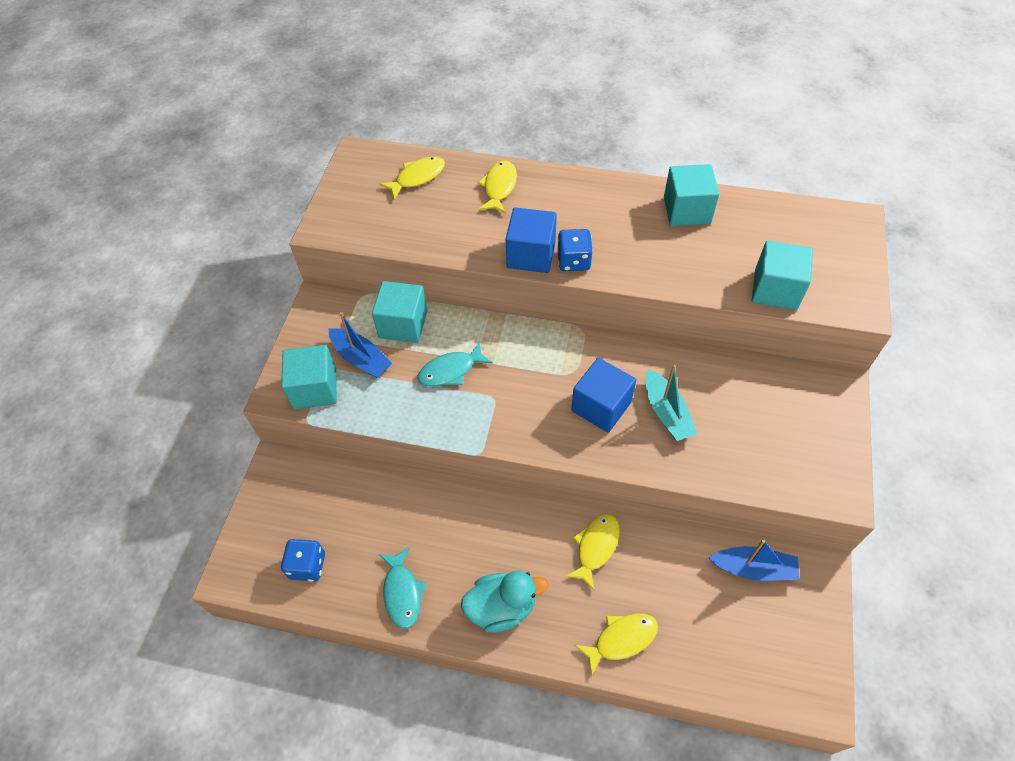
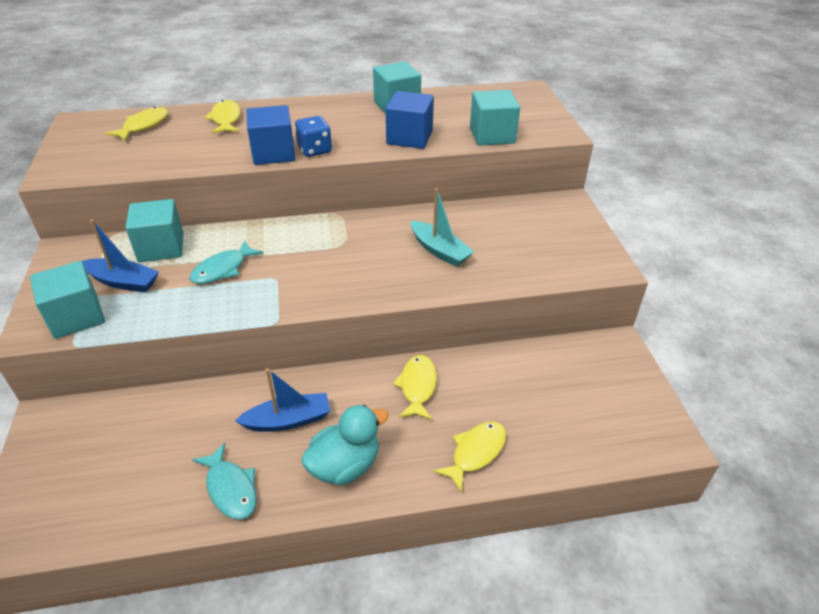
camera: 25 degrees left, 15 degrees down
(307, 566) = (108, 499): blue dice -> none
(601, 406) = (380, 260): blue cube -> blue cube (409, 137)
(753, 568) = (564, 360): blue boat -> blue boat (288, 420)

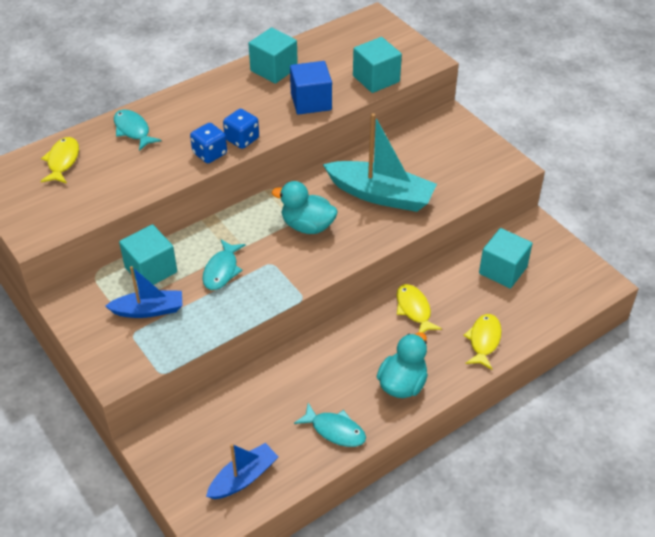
camera: 25 degrees left, 5 degrees up
(76, 317) = (139, 351): turquoise cube -> turquoise cube (503, 270)
(226, 119) = (133, 130): yellow fish -> turquoise fish
(273, 153) = (210, 153): blue cube -> blue dice
(288, 420) = (338, 369): blue boat -> blue boat (243, 478)
(341, 256) = (307, 226): none -> turquoise duck
(439, 251) = (381, 195): turquoise boat -> turquoise boat, size x1.68

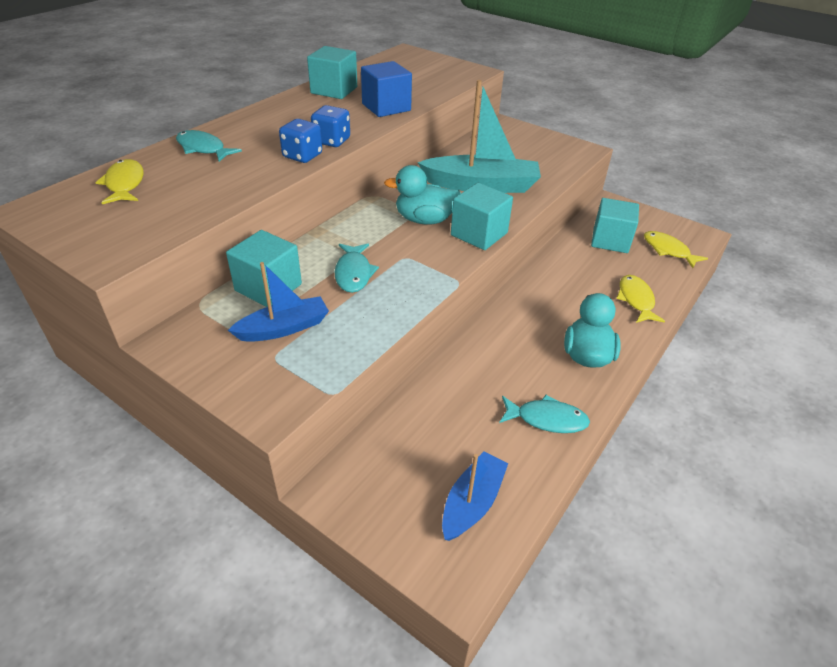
camera: 20 degrees left, 5 degrees down
(376, 79) = (438, 86): turquoise cube -> turquoise cube (479, 234)
(414, 309) = (553, 287): yellow fish -> yellow fish (668, 250)

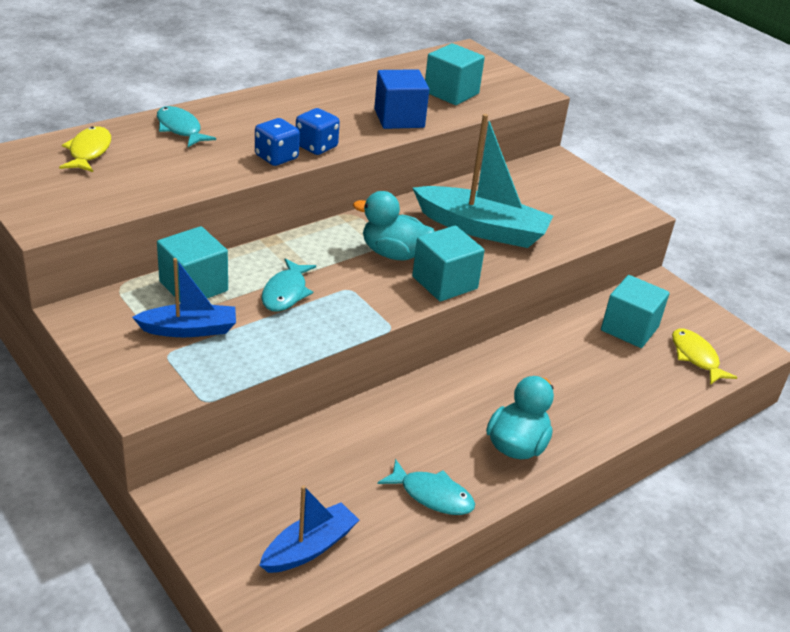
camera: 15 degrees right, 5 degrees down
(334, 90) = (352, 86): turquoise cube -> turquoise cube (451, 93)
(636, 300) = (615, 402): yellow fish -> none

